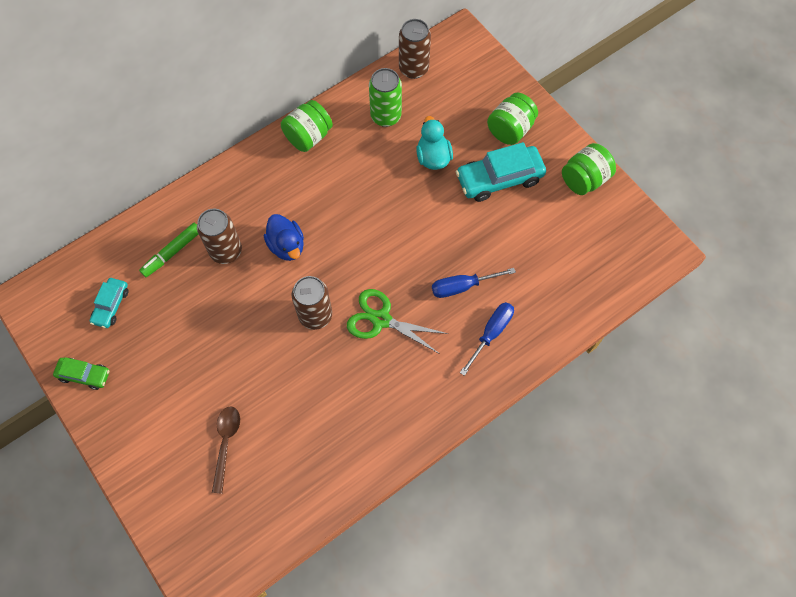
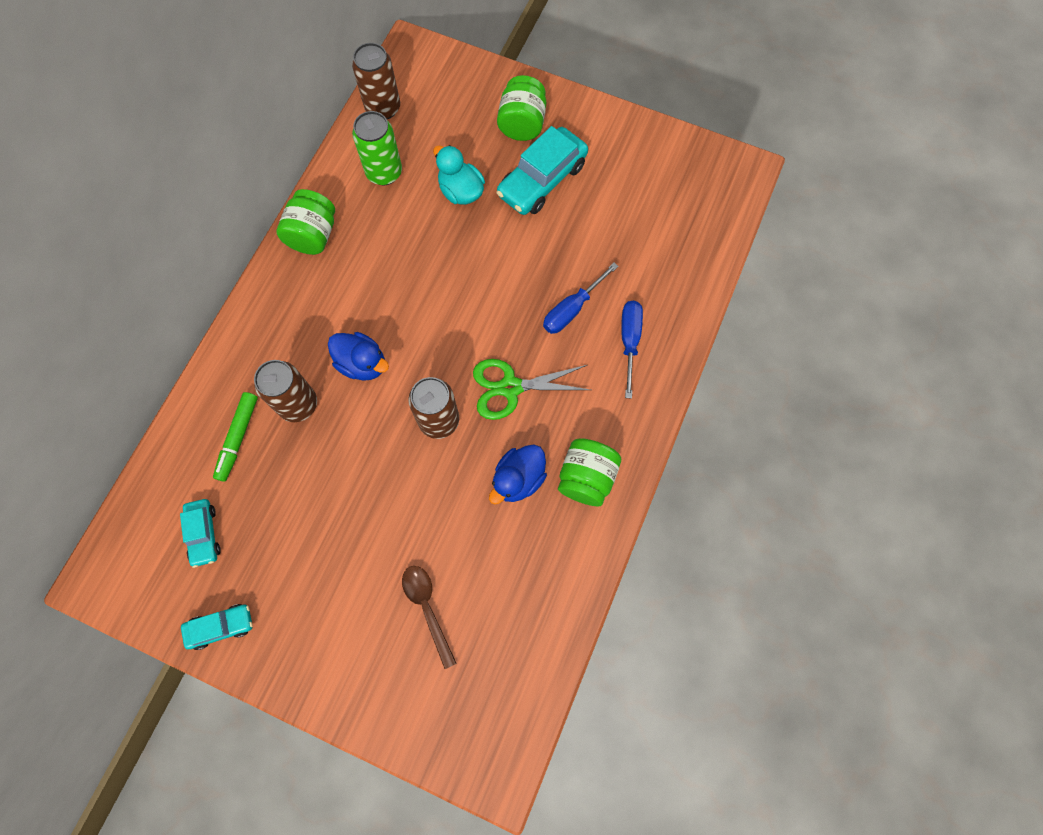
camera: 30 degrees left, 5 degrees up
(84, 375) = (221, 627): green car -> turquoise car
(346, 389) = (518, 479): none -> blue duck
(584, 179) = (626, 139): green jar -> green jar (586, 477)

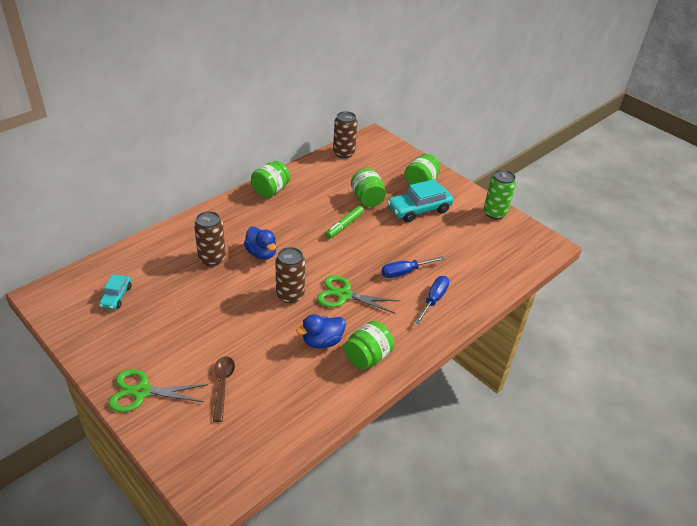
camera: 20 degrees right, 30 degrees down
(221, 627) = (92, 344): turquoise car -> none
(238, 438) = (167, 261): green marker -> green marker (344, 225)
(331, 668) = (142, 392): none -> green scissors
(384, 172) = (327, 178): green can -> green can (494, 213)
(461, 191) = (367, 199): turquoise duck -> green jar

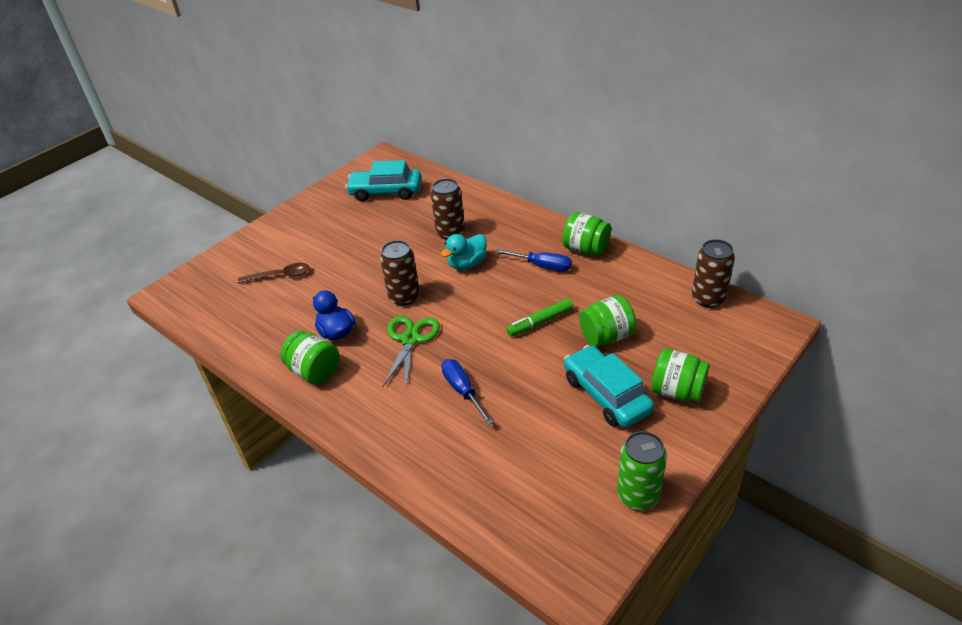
camera: 90 degrees right, 0 degrees up
(116, 296) = (386, 192): turquoise car -> turquoise car, size x1.78
(142, 392) = (275, 233): green scissors -> none
(261, 253) = (467, 264): blue duck -> turquoise duck
(344, 225) = (540, 322): green marker -> green marker turned 60 degrees counterclockwise
(434, 299) = (415, 425): blue screwdriver -> blue screwdriver (542, 266)

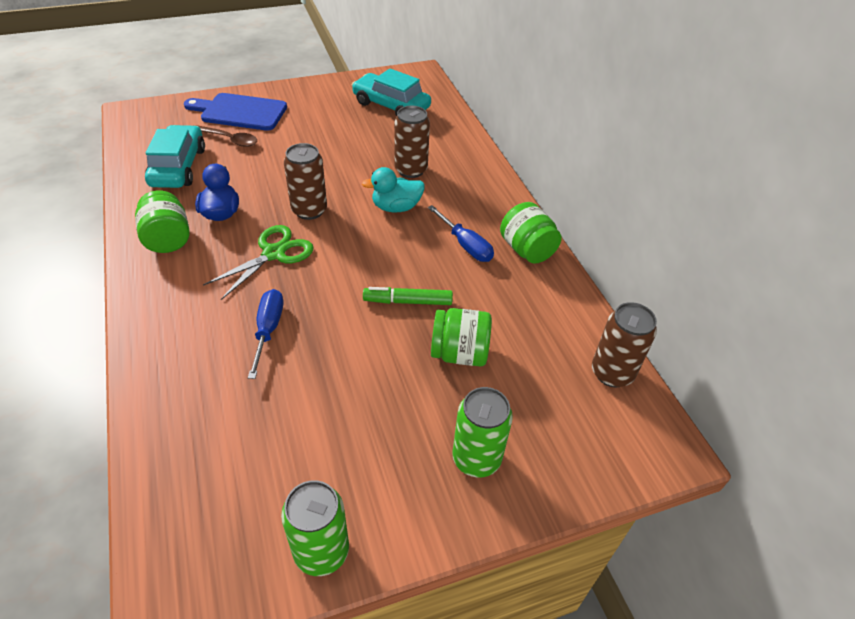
camera: 25 degrees right, 5 degrees up
(264, 250) = (240, 112): none -> blue cutting board
(606, 395) = (398, 417): turquoise car -> turquoise car (178, 167)
(677, 391) = (476, 459): green jar -> green can

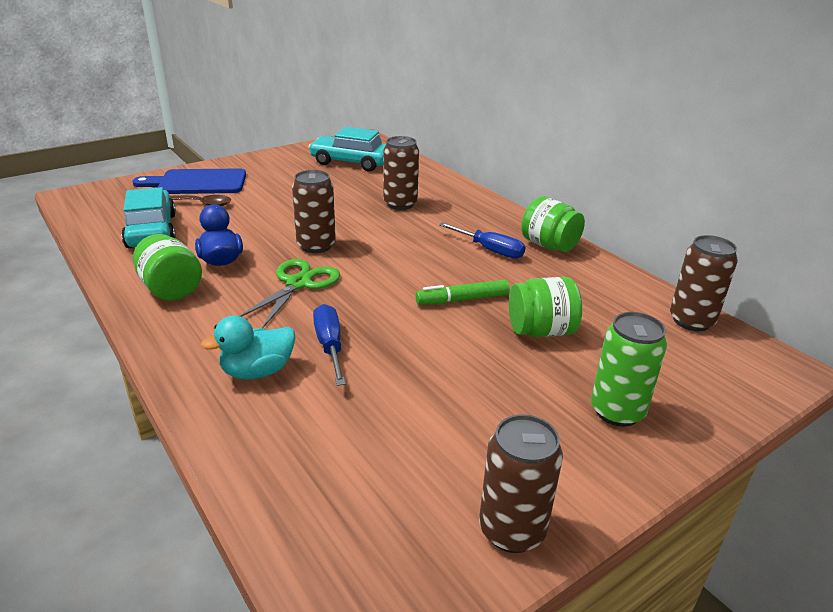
camera: 15 degrees left, 15 degrees down
(321, 551) = (512, 530): green can -> brown can
(396, 207) = (403, 232): turquoise duck -> turquoise duck (257, 371)

